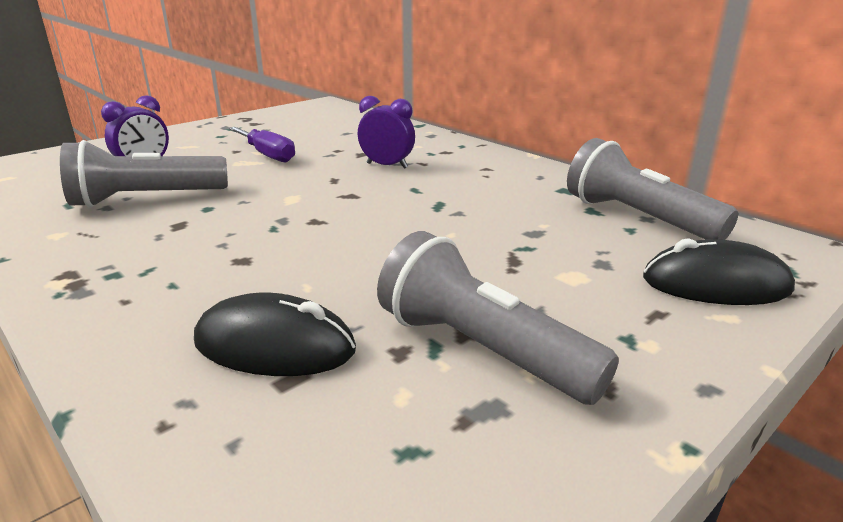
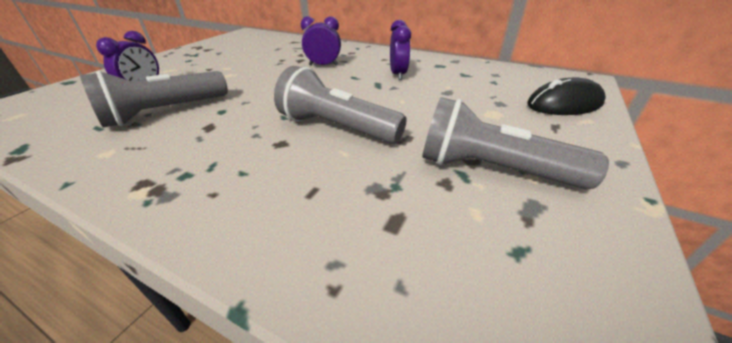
camera: 20 degrees left, 10 degrees up
(267, 155) = (235, 69): purple screwdriver -> none
(275, 345) = (361, 200): black mouse -> none
(483, 195) = (398, 75): none -> purple clock
(637, 217) = (491, 75): grey flashlight -> grey flashlight (336, 127)

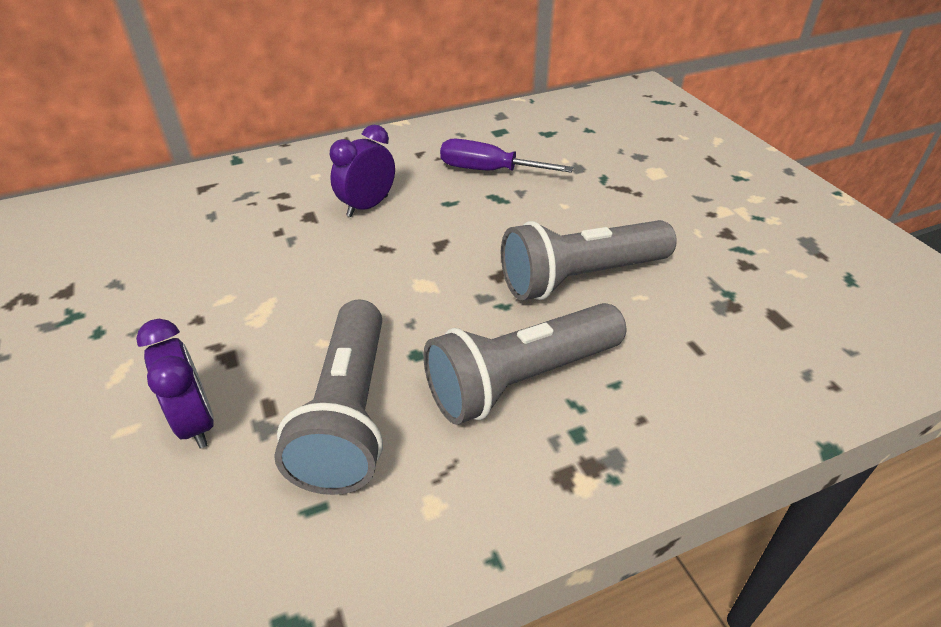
camera: 50 degrees left, 5 degrees up
(398, 75) = (488, 170): purple clock -> purple screwdriver
(491, 169) = (747, 231): grey flashlight -> grey flashlight (520, 380)
(564, 104) = (679, 129): black mouse -> none

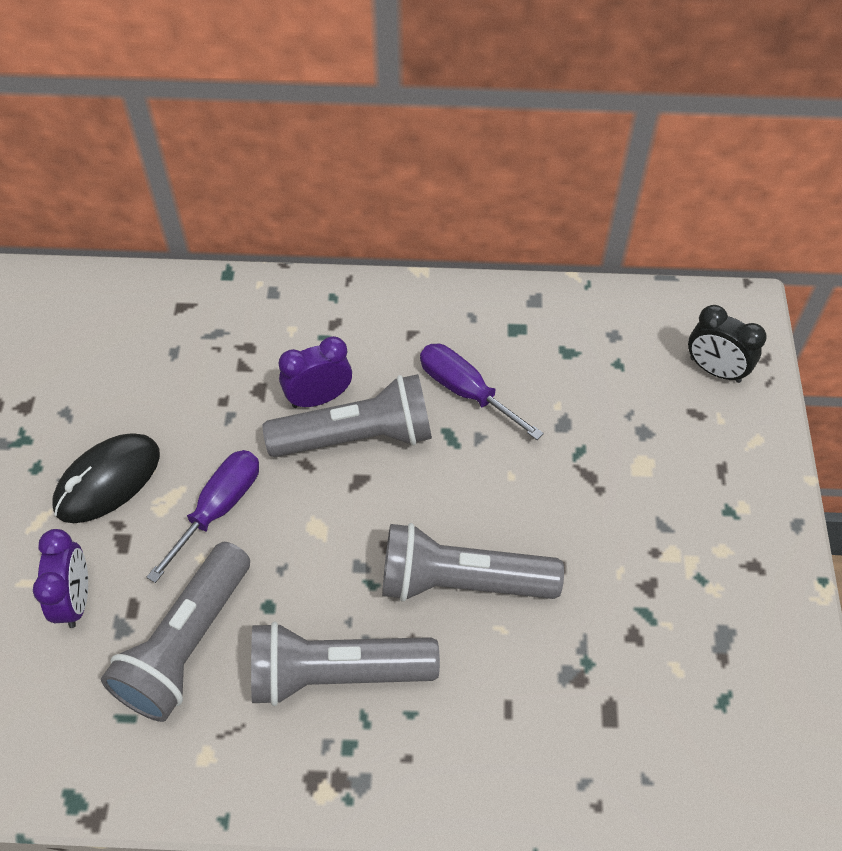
camera: 25 degrees right, 15 degrees up
(187, 317) = (108, 481): none -> black mouse
(319, 301) = (219, 508): none -> purple screwdriver
(419, 219) = (358, 437): none -> grey flashlight
(656, 116) = (715, 370): none -> black clock

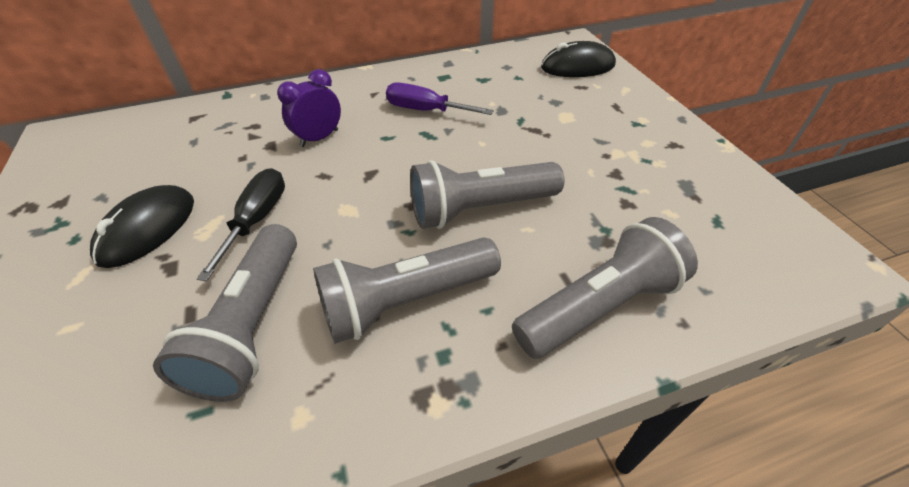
camera: 20 degrees left, 10 degrees down
(76, 599) = (126, 324): purple clock -> none
(219, 508) = (257, 220): purple screwdriver -> black screwdriver
(358, 437) = (358, 150): grey flashlight -> grey flashlight (600, 306)
(715, 370) = (577, 67): black clock -> black mouse

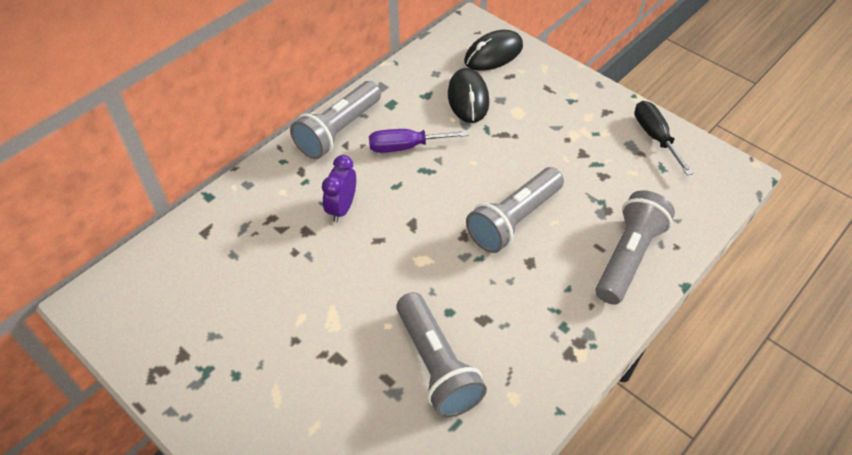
camera: 30 degrees left, 5 degrees up
(148, 229) = (287, 341): black mouse -> black mouse (468, 98)
(257, 220) = (364, 297): black screwdriver -> black screwdriver (655, 137)
(405, 301) = (517, 306): grey flashlight -> grey flashlight (338, 131)

